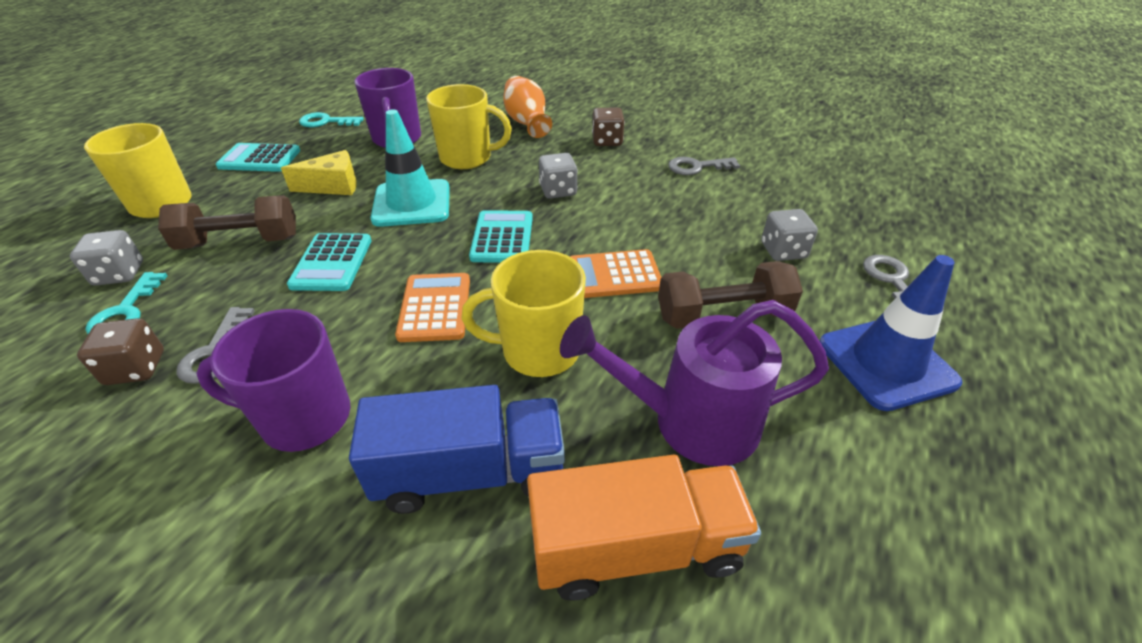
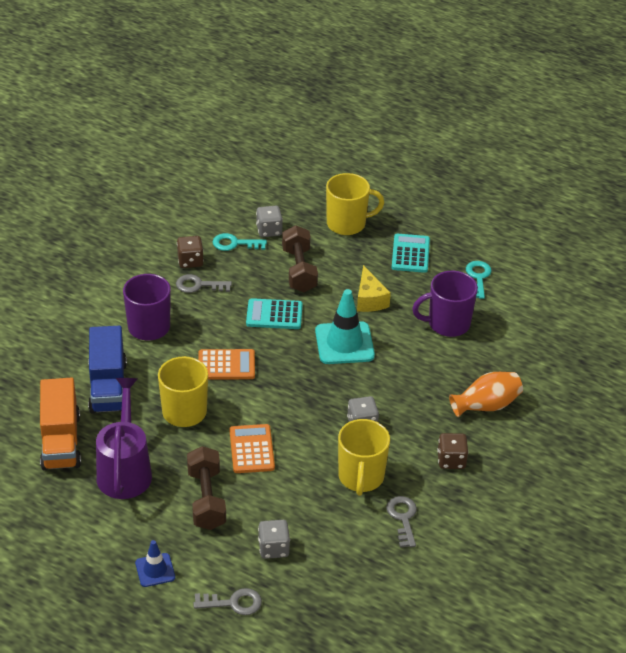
camera: 90 degrees right, 0 degrees up
(467, 158) = (415, 369): yellow mug -> yellow mug (361, 477)
(502, 237) = (298, 393): turquoise calculator -> none
(886, 363) = (155, 570): blue traffic cone -> blue traffic cone, size x0.55

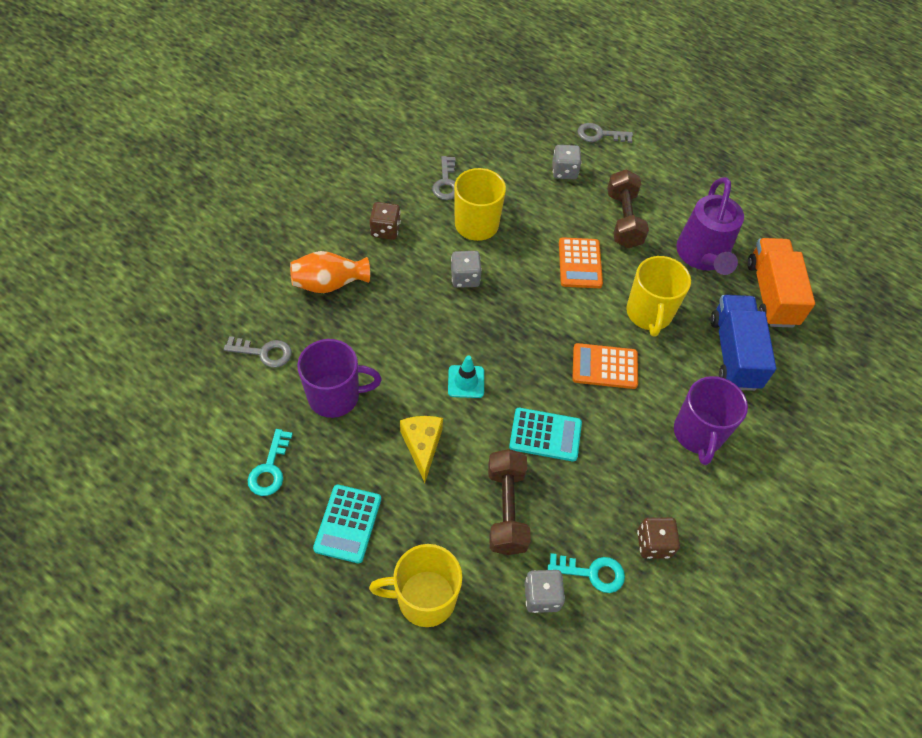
camera: 175 degrees left, 15 degrees up
(155, 570) = (665, 166): blue traffic cone -> none
(199, 285) = (640, 496): grey key -> grey key (264, 352)
(344, 343) = (466, 381): turquoise traffic cone -> turquoise traffic cone, size x0.55

